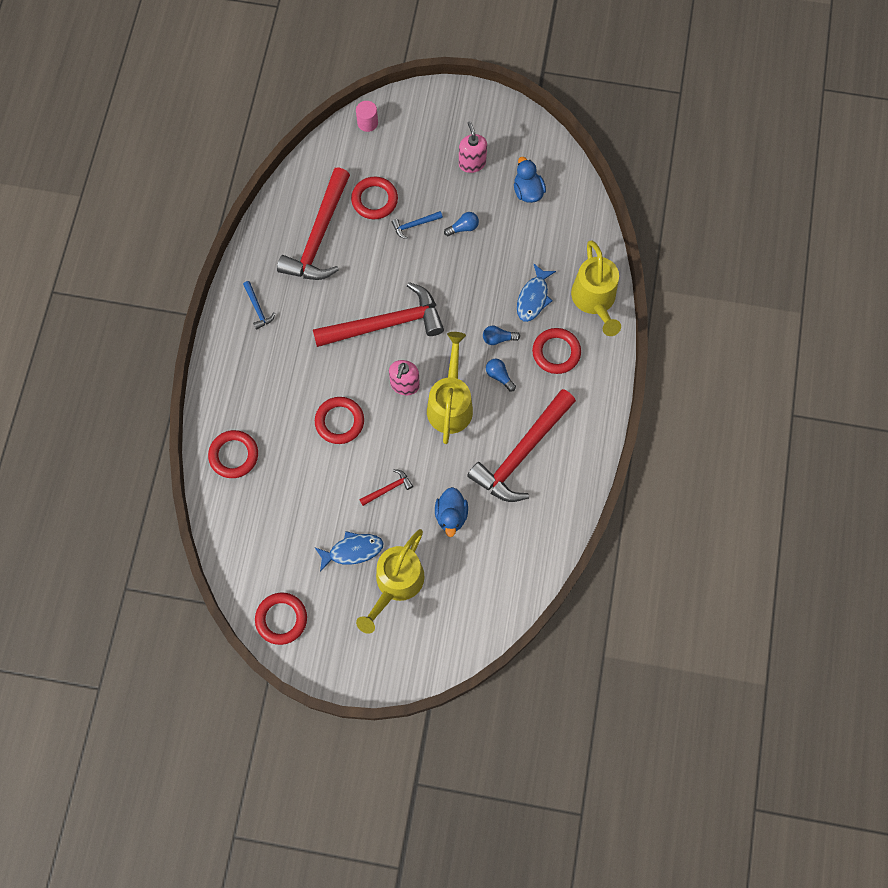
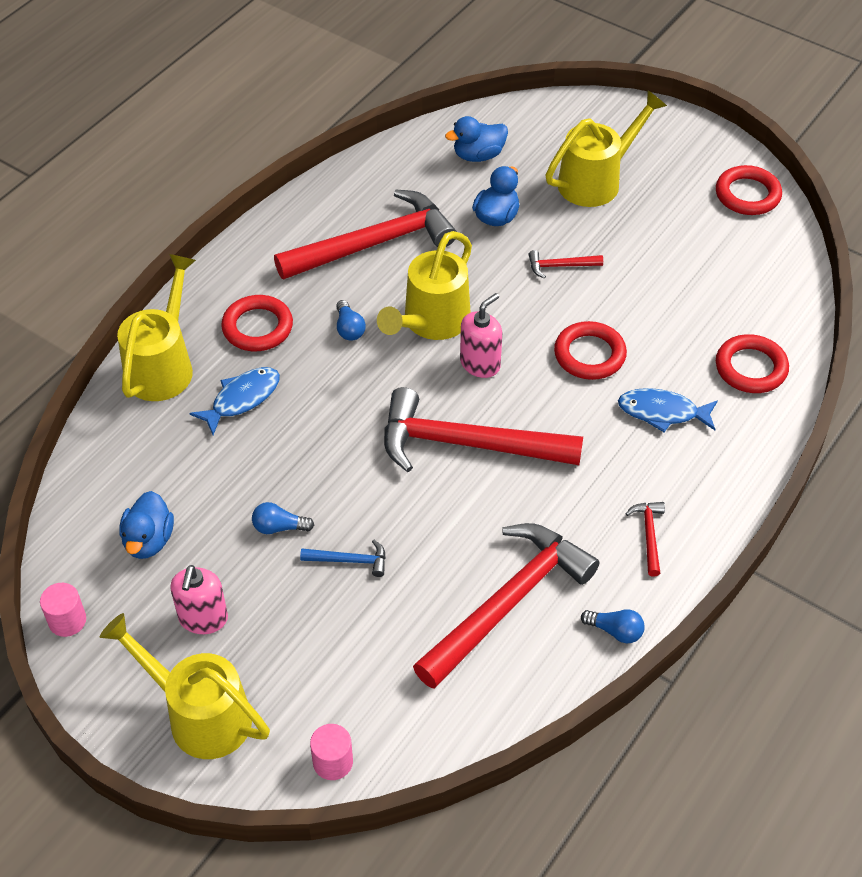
camera: 155 degrees left, 20 degrees down
(257, 308) = (649, 535): blue hammer -> red hammer
(352, 550) = (634, 225): blue fish -> blue fish (662, 412)
(374, 200) = (391, 624): red ring -> none
(444, 118) = (199, 714): none -> yellow watering can
(492, 571) = (478, 155): none -> blue duck
(498, 338) = (322, 370): blue light bulb -> blue light bulb (615, 631)
(539, 134) = (67, 620): none -> pink cylinder

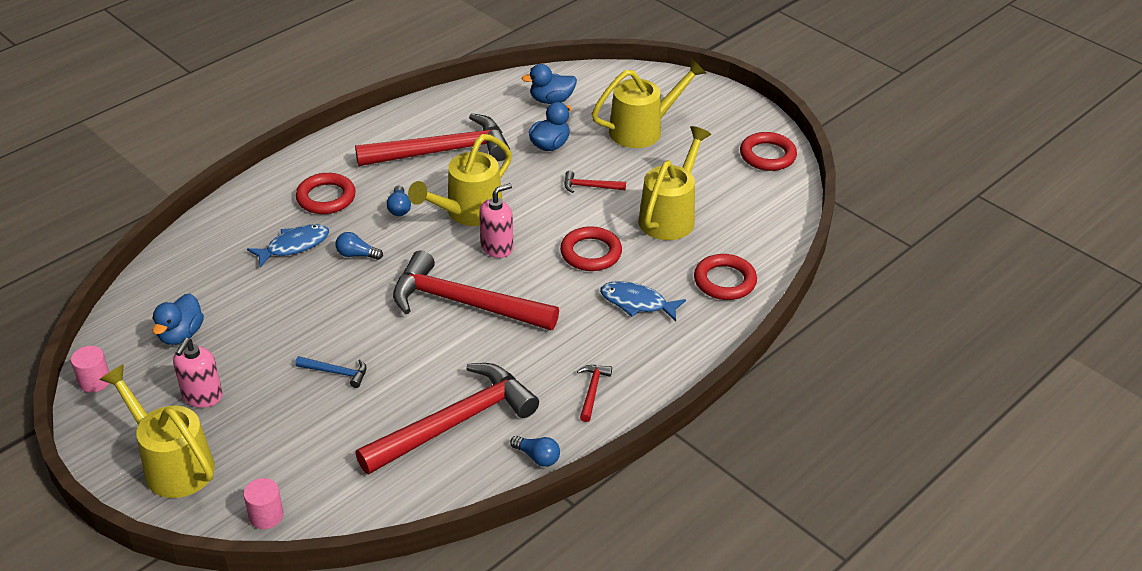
camera: 10 degrees right, 10 degrees down
(163, 365) = (241, 214): yellow watering can -> yellow watering can (670, 216)
(279, 527) = (288, 340): blue light bulb -> blue light bulb (356, 255)

